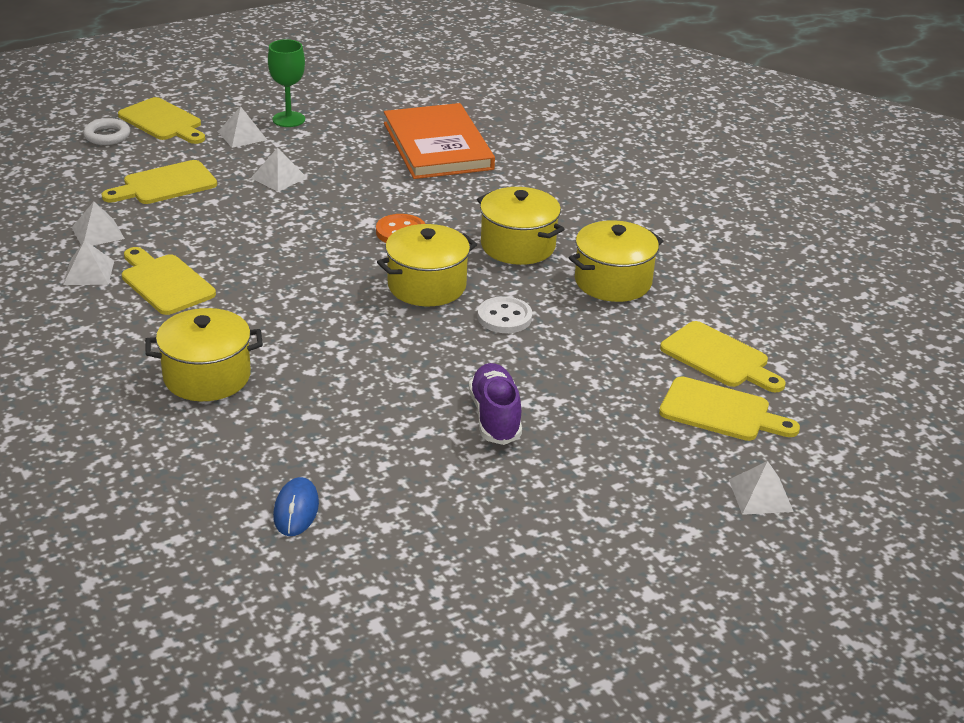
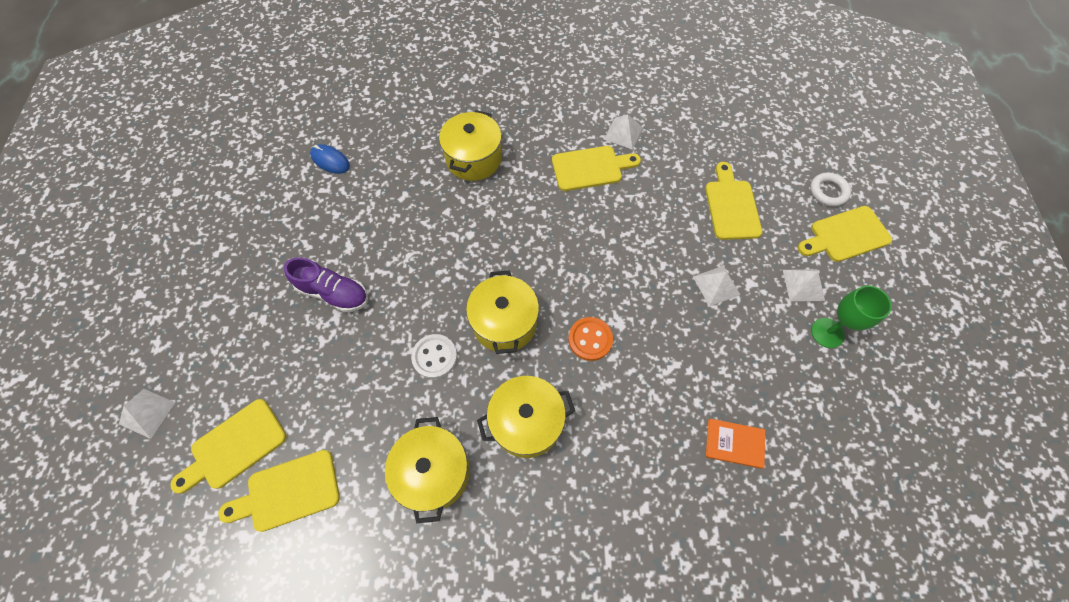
camera: 120 degrees right, 30 degrees up
(98, 233) = (673, 149): white pyramid -> none
(437, 146) = (734, 443): orange book -> orange book, size x0.44

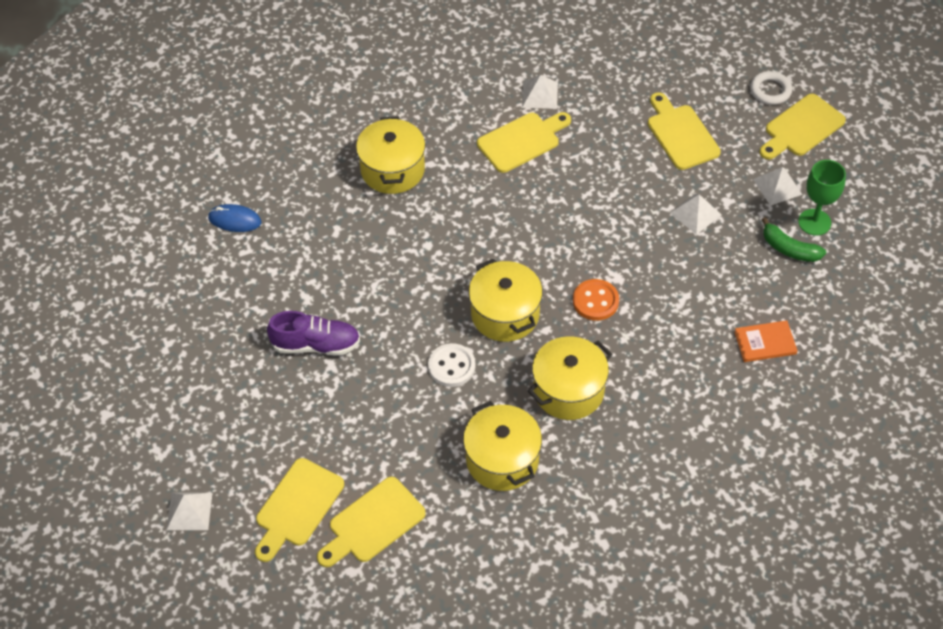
camera: 20 degrees left, 10 degrees down
(793, 351) = (789, 249): none -> green banana

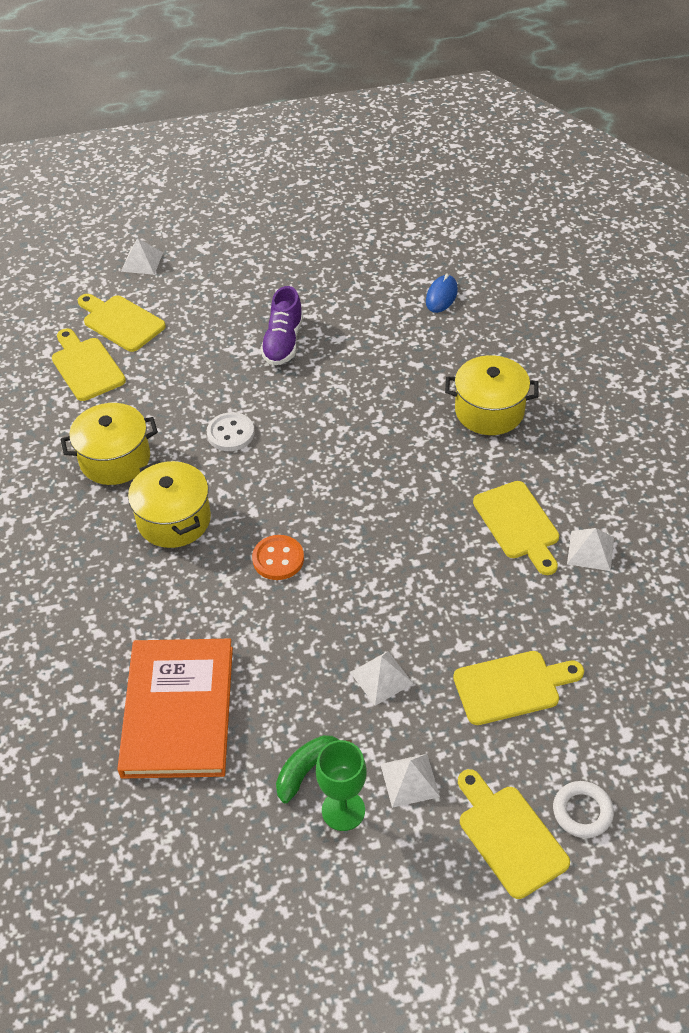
camera: 100 degrees right, 5 degrees down
(505, 314) = (281, 481): yellow pot -> none
(765, 343) = (178, 710): orange book -> orange book, size x2.27

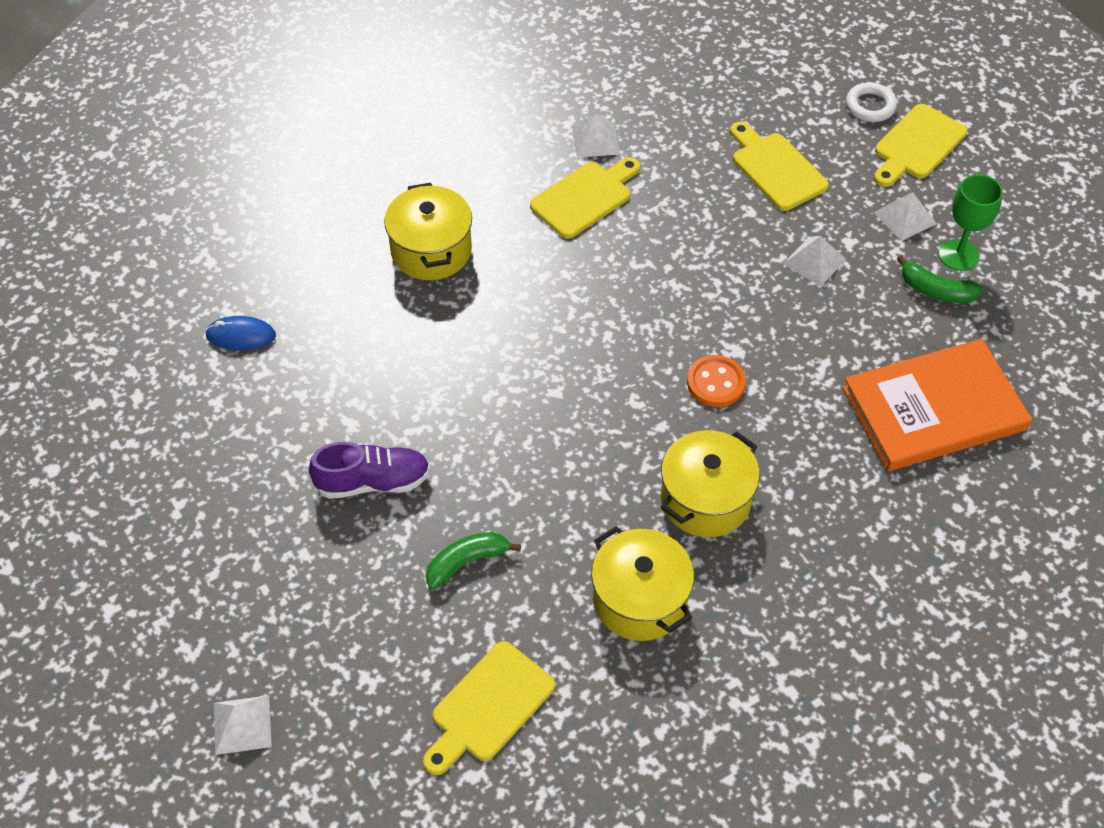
camera: 110 degrees left, 5 degrees up
(121, 322) = (385, 698): yellow cutting board -> none
(194, 377) = (467, 562): none -> green banana
(230, 433) = (552, 487): white button -> none

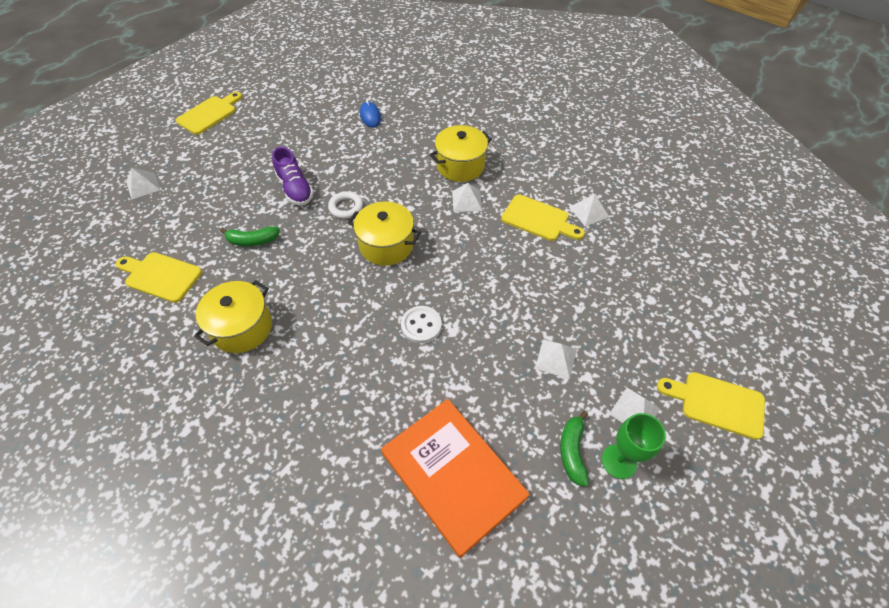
camera: 70 degrees right, 0 degrees up
(467, 562) = (252, 241): green banana -> green banana turned 135 degrees clockwise
(510, 265) = (467, 201): none -> white pyramid
(705, 499) = (325, 343): yellow pot -> yellow pot (386, 245)
(715, 383) = (421, 325): orange button -> white button
(776, 169) = (628, 313): yellow cutting board -> yellow cutting board (209, 114)
(870, 106) = (734, 360): white ring -> white ring (346, 207)

